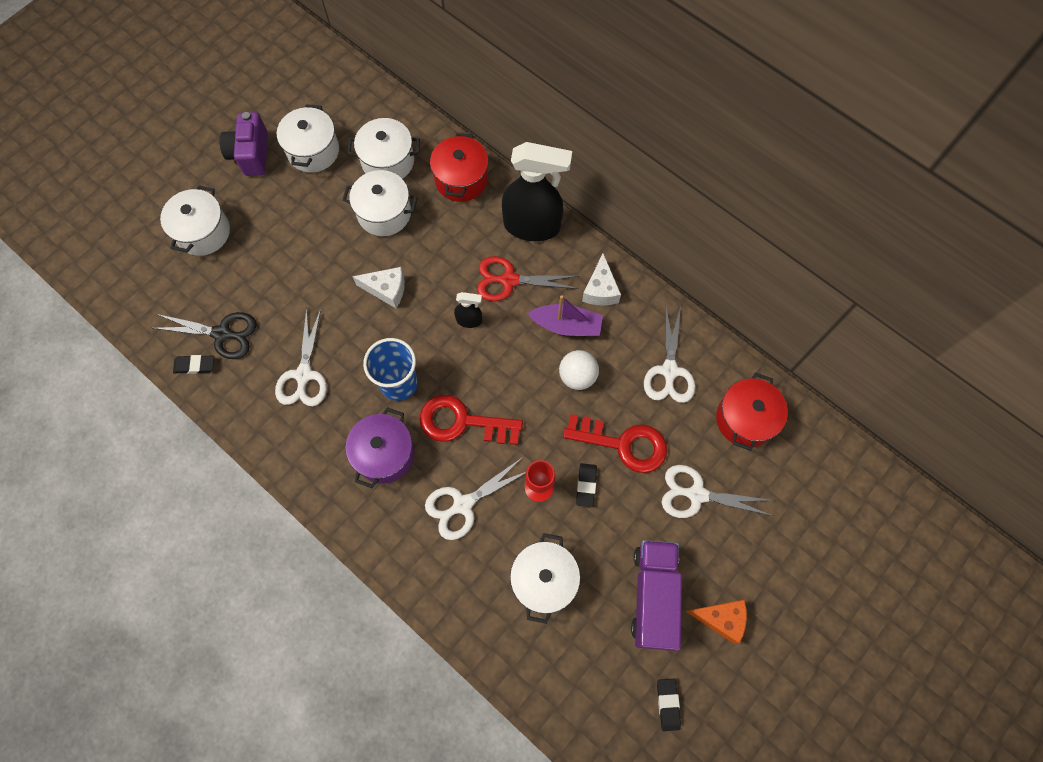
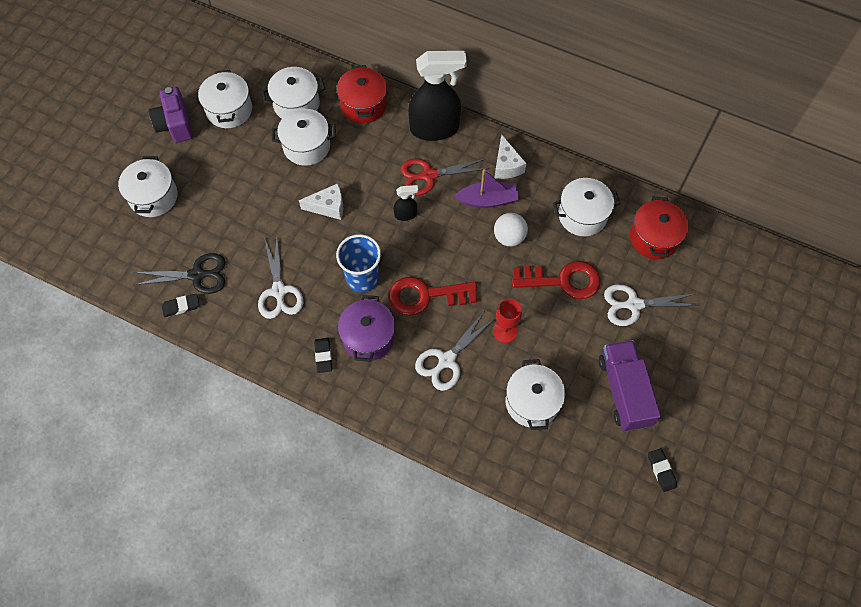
camera: 15 degrees left, 5 degrees down
(586, 485) = (543, 320): black eraser -> black eraser (323, 356)
(669, 371) = (582, 215): white scissors -> white pot
(720, 618) = (682, 394): orange cheese -> none

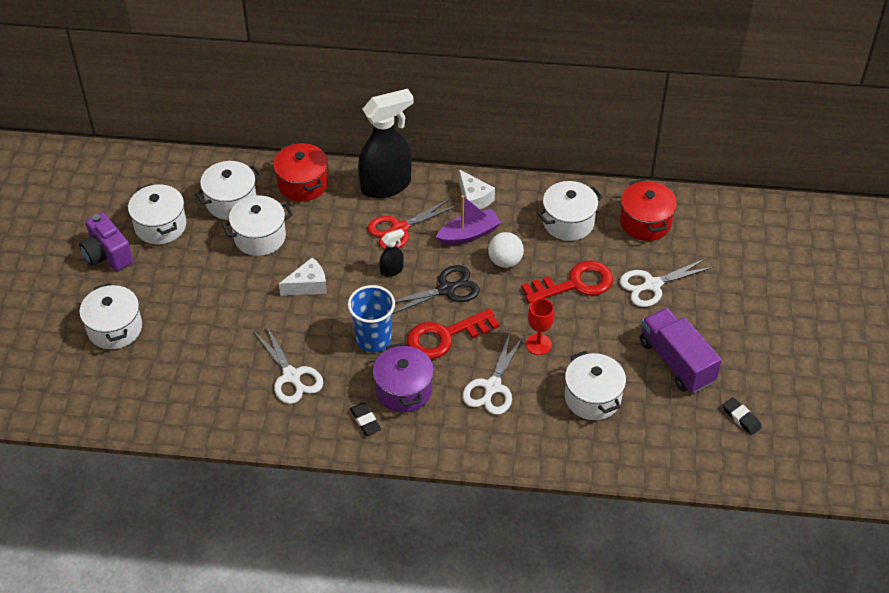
camera: 20 degrees left, 15 degrees down
(181, 306) = (193, 420): black eraser -> none
(197, 275) = (197, 386): black scissors -> black scissors (446, 289)

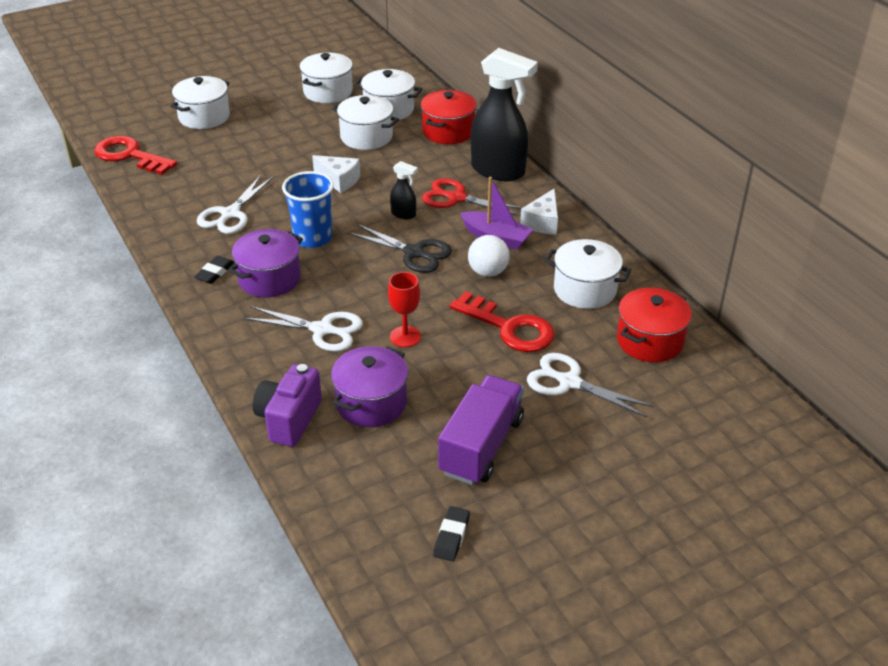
camera: 55 degrees right, 10 degrees down
(107, 255) = (274, 84): purple camera -> purple camera (289, 419)
(445, 336) = (356, 275): red key -> red key (130, 155)
(492, 387) = (322, 330): white scissors -> white scissors turned 150 degrees counterclockwise
(592, 398) = (371, 403): white pot -> purple pot

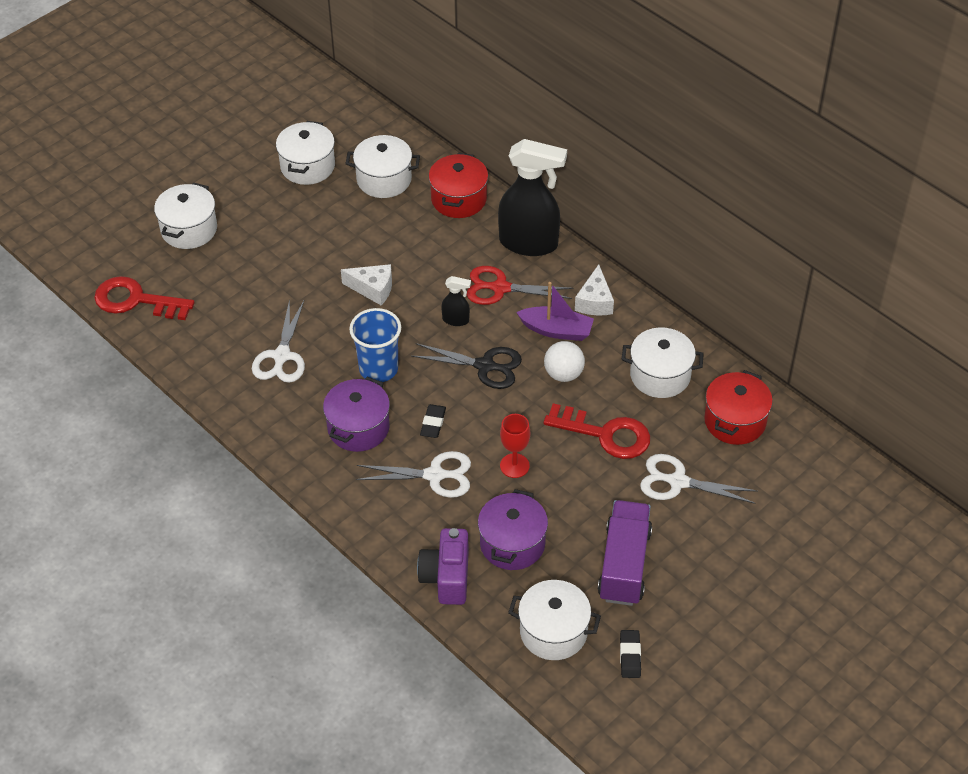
camera: 15 degrees left, 10 degrees up
(215, 272) = (301, 432): black eraser -> black eraser (433, 423)
(366, 137) = (376, 224): white pot -> white pot (553, 632)

